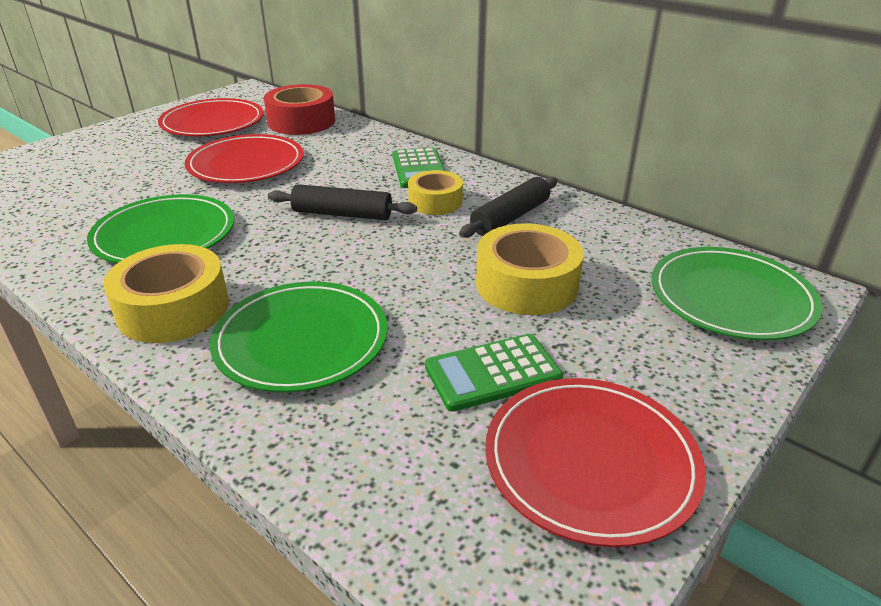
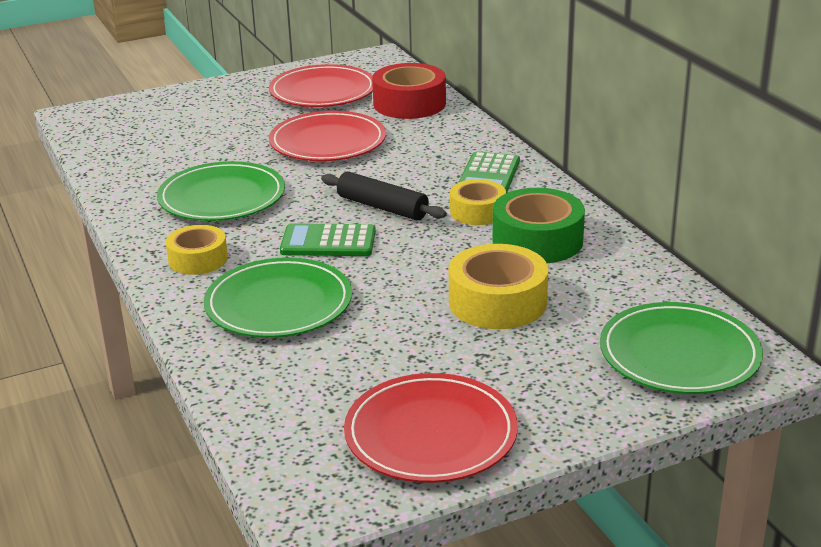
camera: 25 degrees right, 5 degrees down
(173, 309) = (198, 259): yellow tape -> yellow tape, size x0.64
(493, 373) = (408, 361): green calculator -> green calculator (328, 242)
(510, 217) = (537, 240): black rolling pin -> green tape

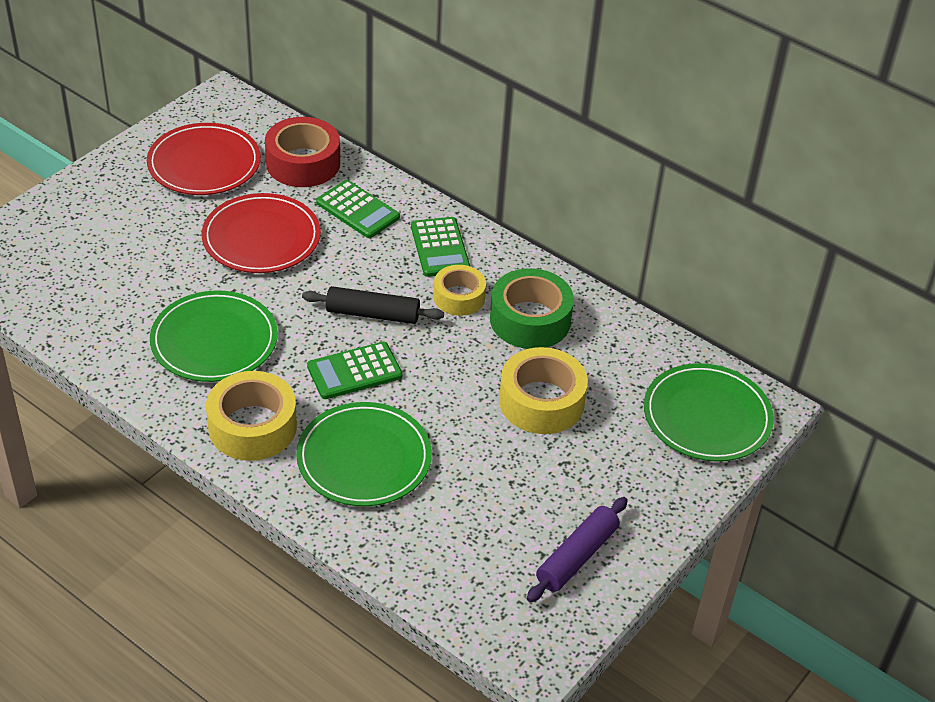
camera: 30 degrees left, 15 degrees up
(198, 259) = (252, 427): yellow tape -> yellow tape, size x1.55
(431, 434) = (577, 556): red plate -> purple rolling pin
(432, 139) = (358, 210): none -> green calculator

